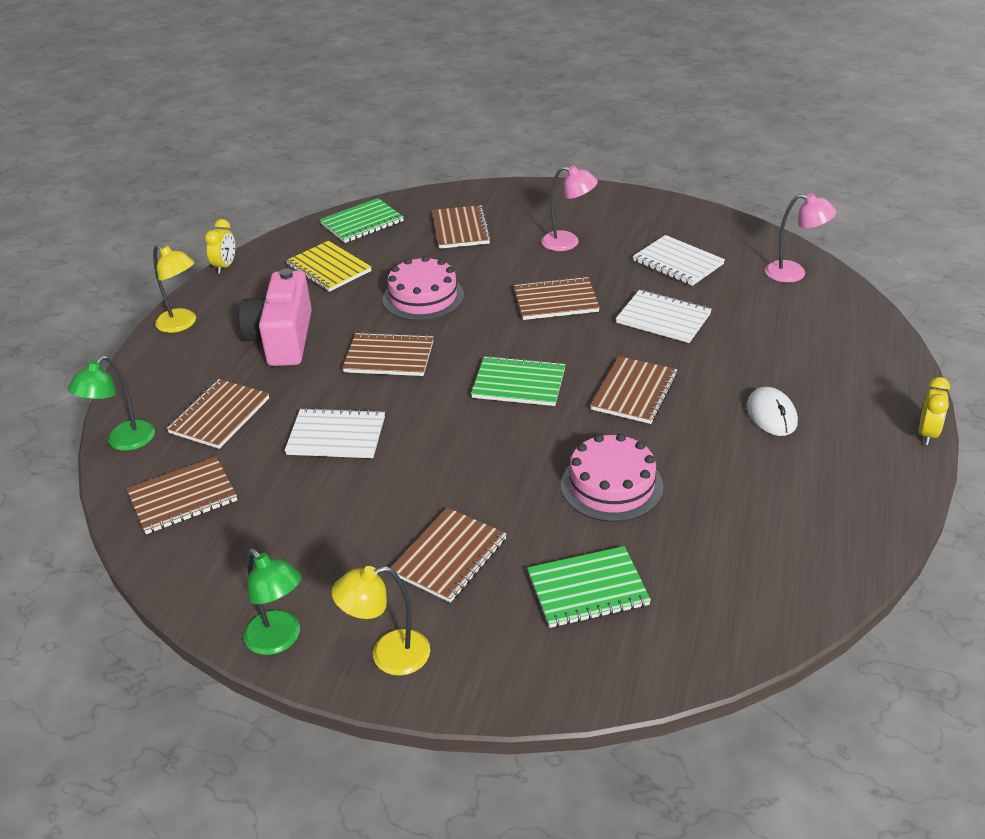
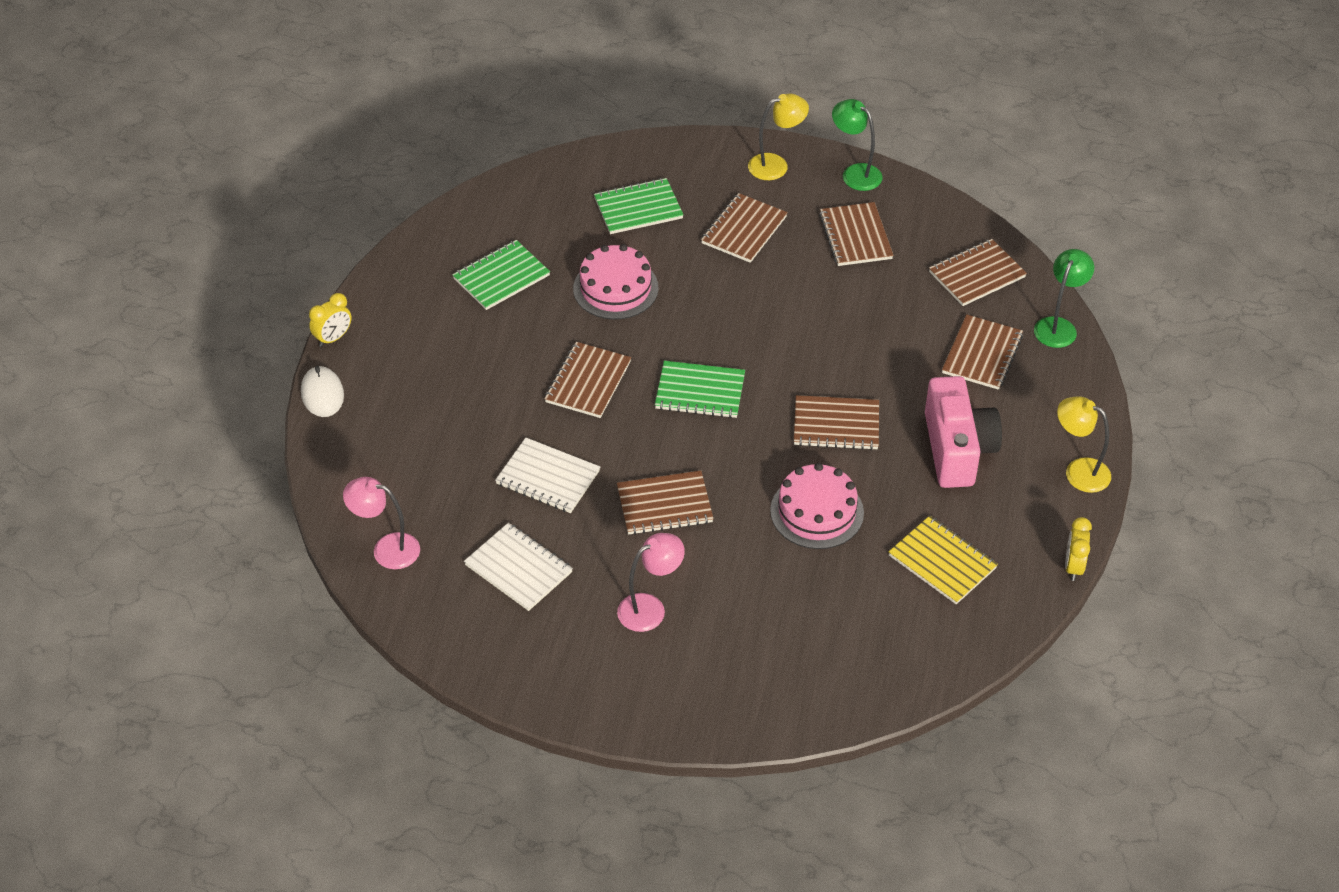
camera: 175 degrees right, 10 degrees up
(336, 436) = (863, 333): white notebook -> none
(362, 223) = (925, 652): green notebook -> green notebook (501, 277)
(461, 229) = (790, 637): brown notebook -> brown notebook (855, 236)
(568, 242) = (650, 608): pink lamp -> pink lamp turned 135 degrees clockwise
(771, 415) = (464, 357): white mouse -> white mouse (322, 394)
(927, 434) = (333, 338): yellow clock -> yellow clock turned 150 degrees counterclockwise

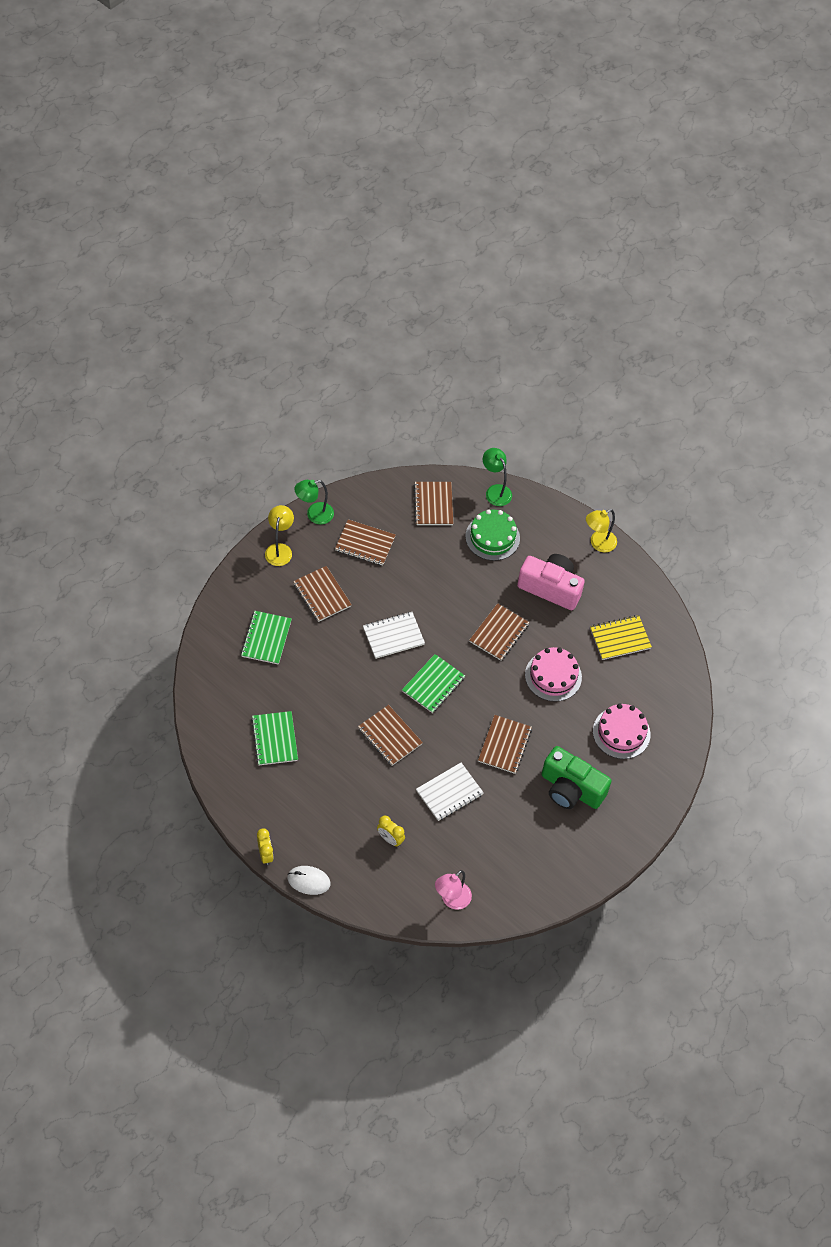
camera: 65 degrees left, 10 degrees up
(518, 568) = (506, 839): white notebook -> white notebook (393, 636)
(615, 288) = (324, 684): pink cake -> pink cake (621, 732)
(650, 608) = (571, 789): pink lamp -> green camera
(982, 354) = (492, 537): brown notebook -> green cake
(1073, 567) = (657, 584): yellow clock -> yellow clock (390, 839)

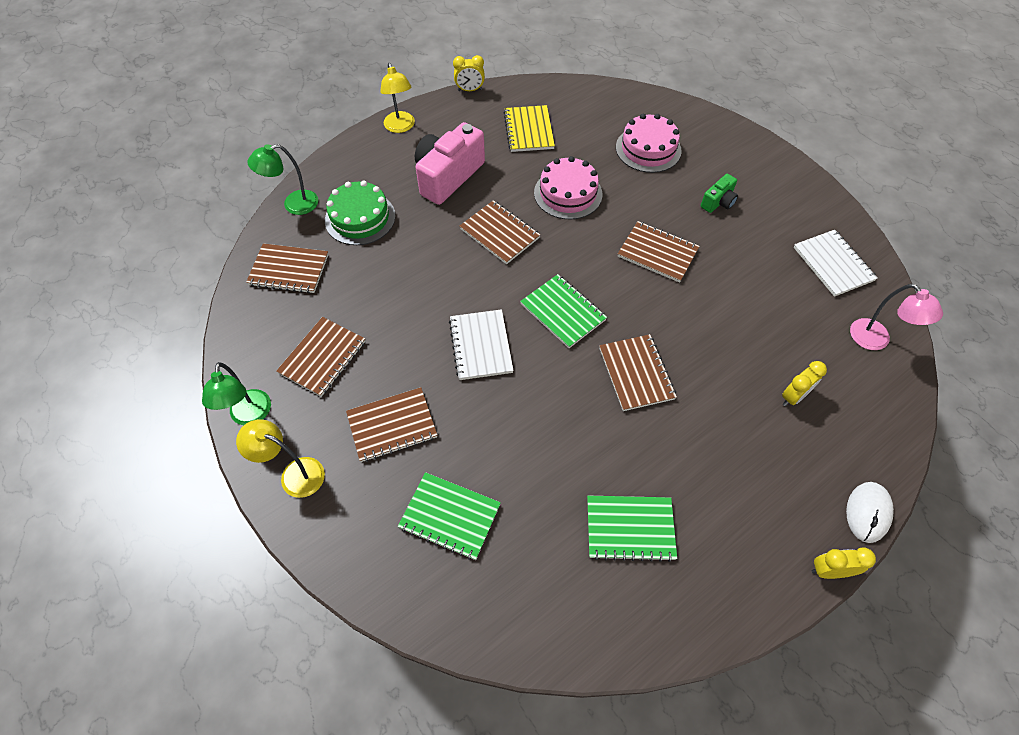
camera: 75 degrees left, 0 degrees up
(390, 736) = (636, 373): brown notebook -> brown notebook turned 75 degrees counterclockwise
(449, 792) = (723, 319): white notebook -> white notebook (833, 264)
(571, 789) = (718, 202): green camera -> green camera, size x0.49
(659, 586) = (470, 90): none -> yellow clock

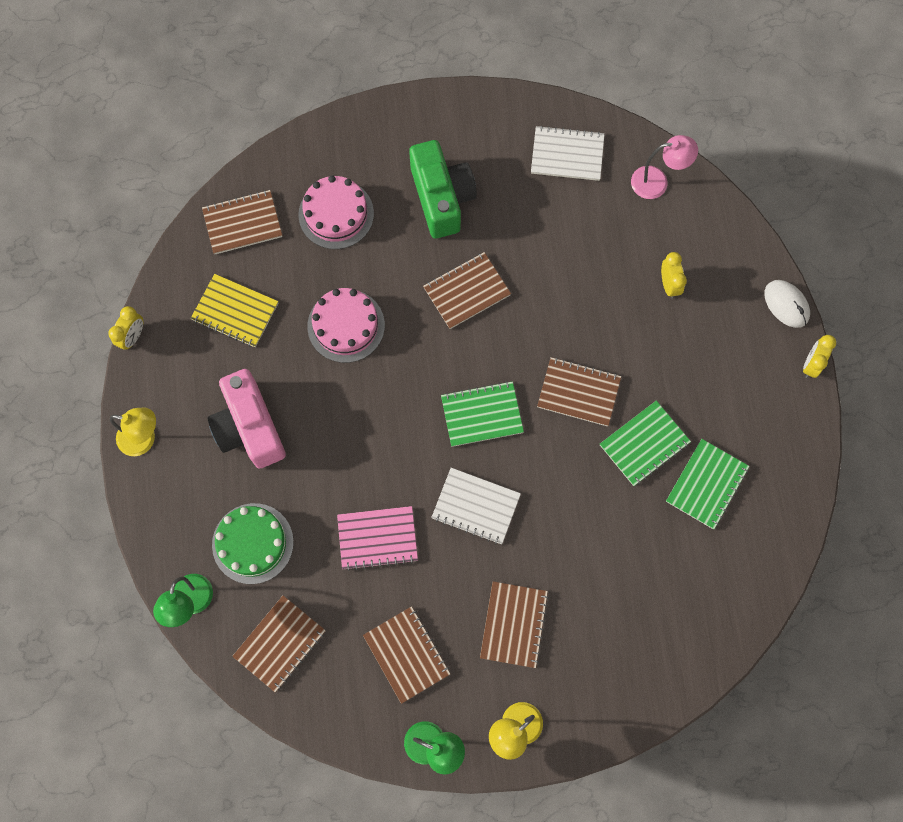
camera: 60 degrees left, 15 degrees up
(411, 291) = (377, 538): none -> pink notebook
(450, 516) = (623, 617): green notebook -> green notebook (644, 444)
(499, 233) = (357, 419): brown notebook -> brown notebook (242, 223)
(718, 202) = (442, 198): green camera -> green camera, size x2.03

